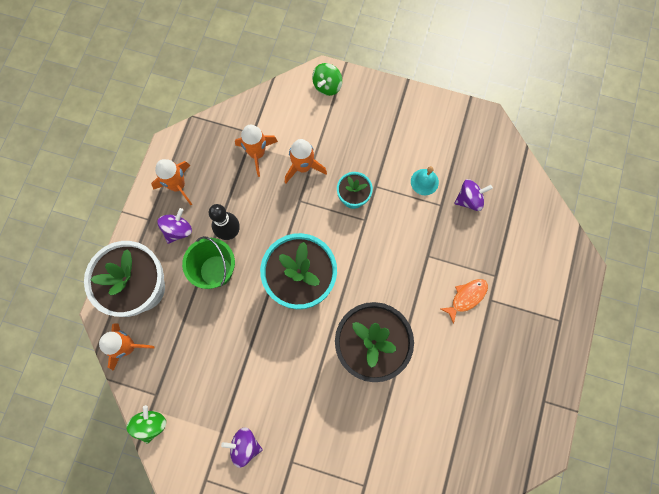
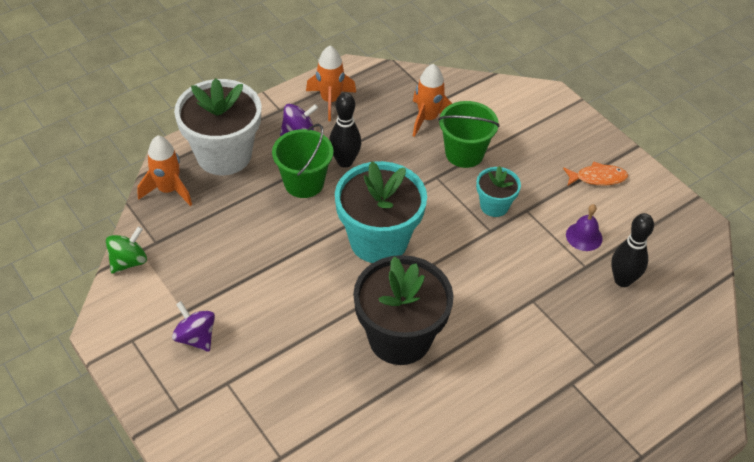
camera: 35 degrees right, 25 degrees down
(303, 167) = (464, 153): orange rocket -> green bucket
(327, 86) = (546, 106): green spinning top -> none
(424, 182) = (584, 236): turquoise bell -> purple bell
(466, 297) = (545, 363): orange fish -> orange fish (597, 178)
(469, 199) = (622, 280): purple spinning top -> black bowling pin

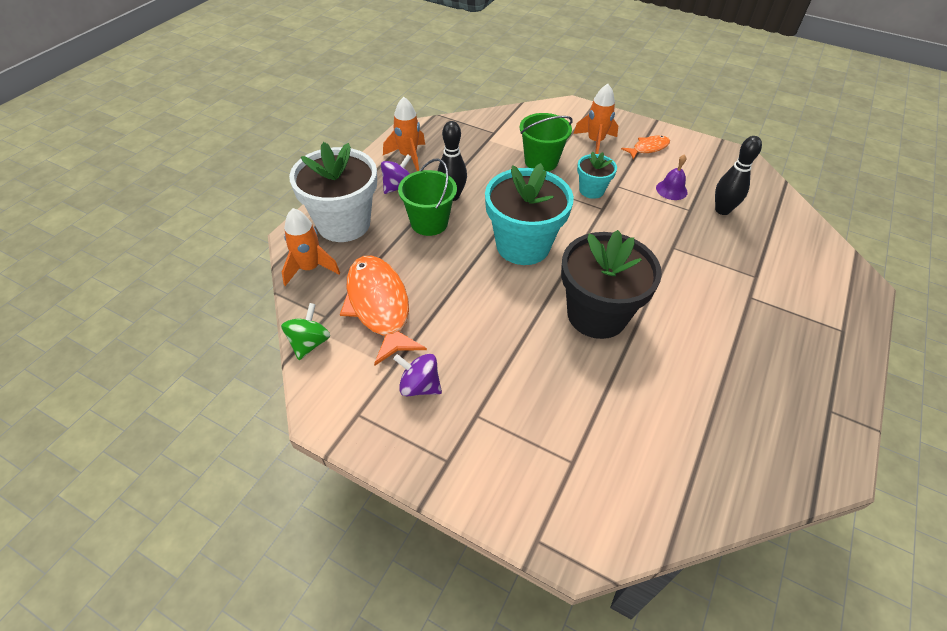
camera: 25 degrees left, 0 degrees up
(206, 250) = (379, 306): none -> orange fish
(428, 118) = (495, 146): orange rocket -> orange rocket (595, 142)

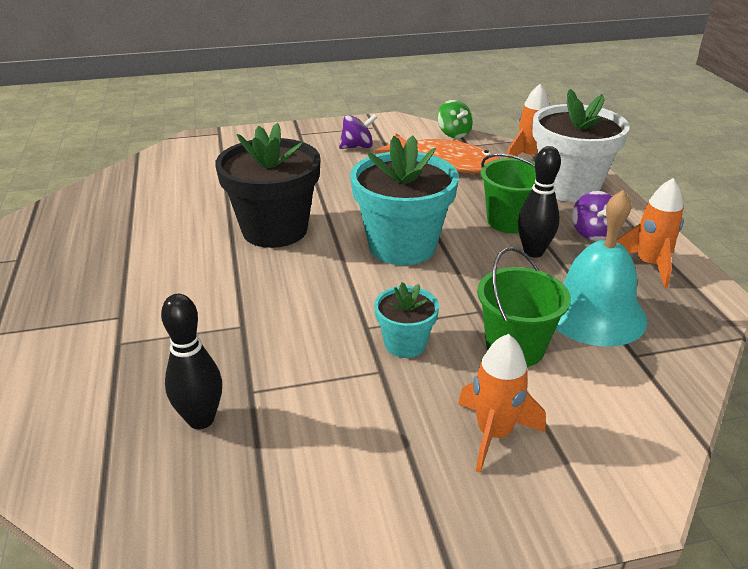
camera: 140 degrees right, 15 degrees down
(480, 154) = (594, 313): none -> turquoise bell
(648, 148) = (402, 480): orange fish -> none
(671, 190) = (299, 411): purple bell -> none

